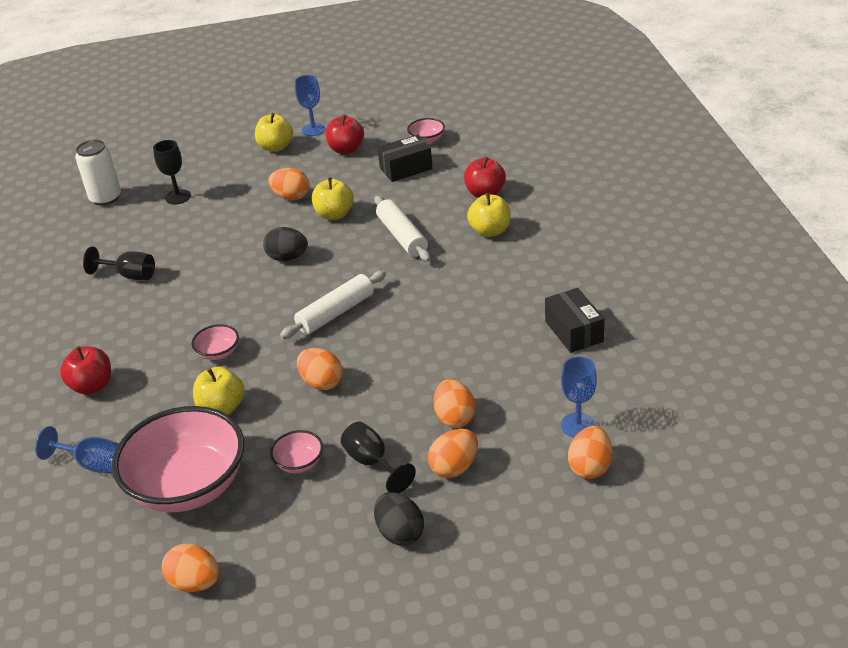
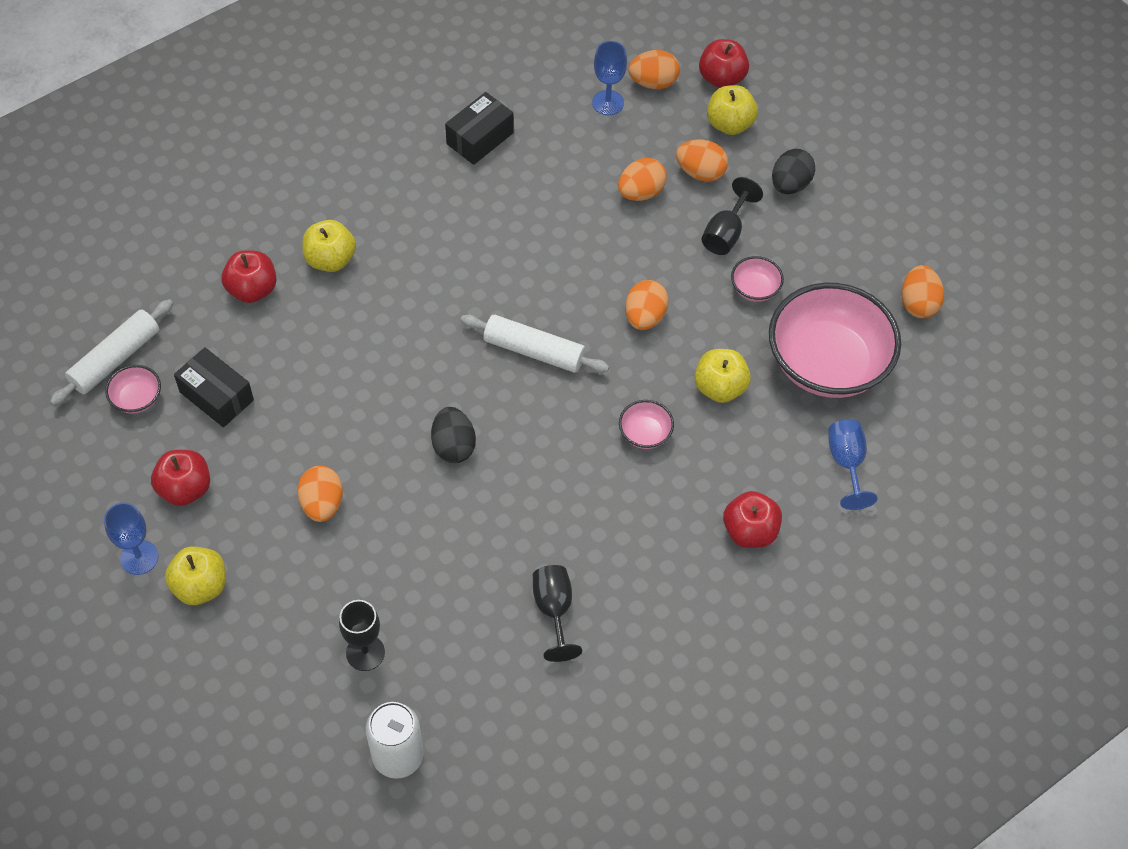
camera: 120 degrees left, 20 degrees up
(334, 214) = (347, 434): yellow apple -> yellow apple (729, 124)
(402, 236) = (370, 342): white rolling pin -> white rolling pin (115, 359)
(572, 525) = (721, 78): none -> red apple

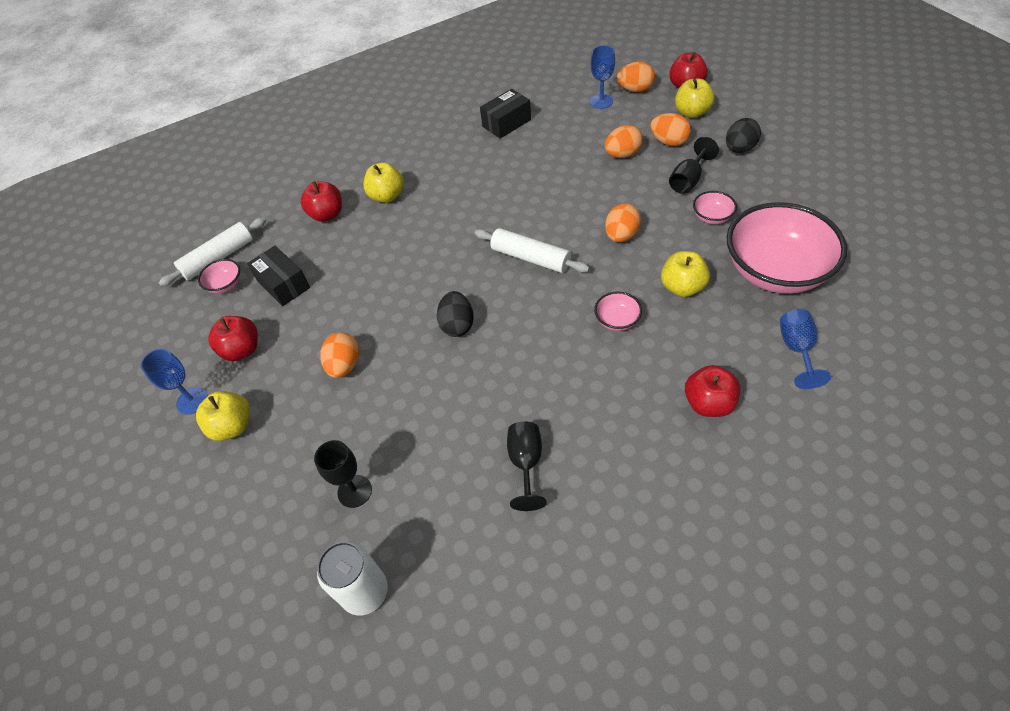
camera: 15 degrees right, 5 degrees down
(918, 304) = (852, 229): orange egg -> none

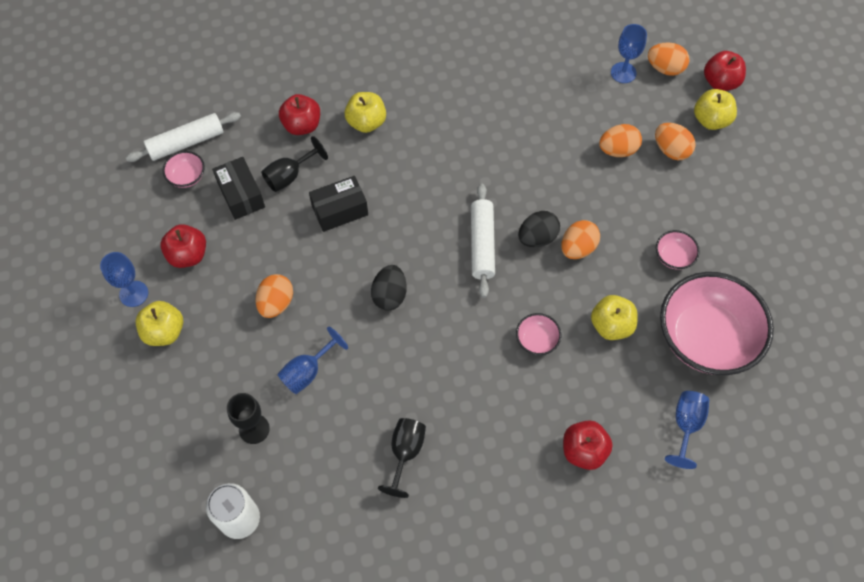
camera: 10 degrees right, 10 degrees up
(396, 417) = (307, 371): none -> blue goblet
(506, 123) = (515, 68): black box -> black box (340, 210)
(530, 258) = (482, 244): white rolling pin -> white rolling pin turned 45 degrees clockwise
(688, 180) = (670, 204): black goblet -> black goblet (289, 176)
(739, 149) = (738, 183): black egg -> black egg (537, 238)

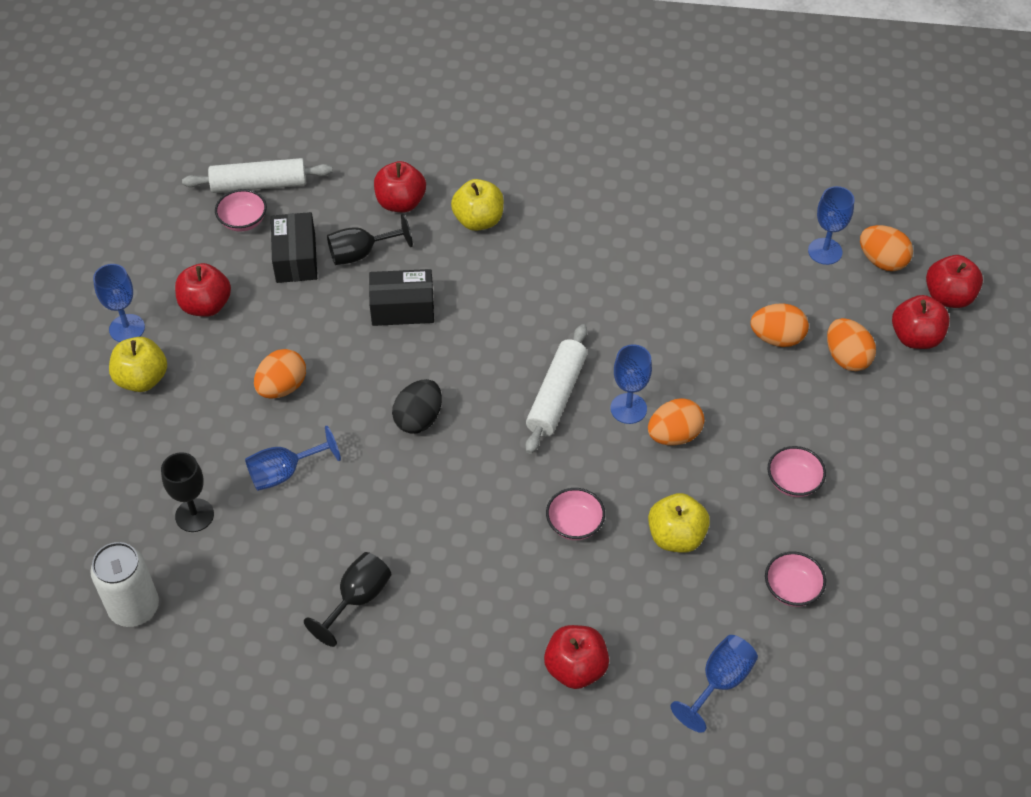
camera: 20 degrees right, 10 degrees down
(537, 238) = (628, 408): black egg -> blue goblet
(705, 338) = (792, 589): pink bowl -> pink bowl, size x0.41
(711, 120) = (915, 337): yellow apple -> red apple

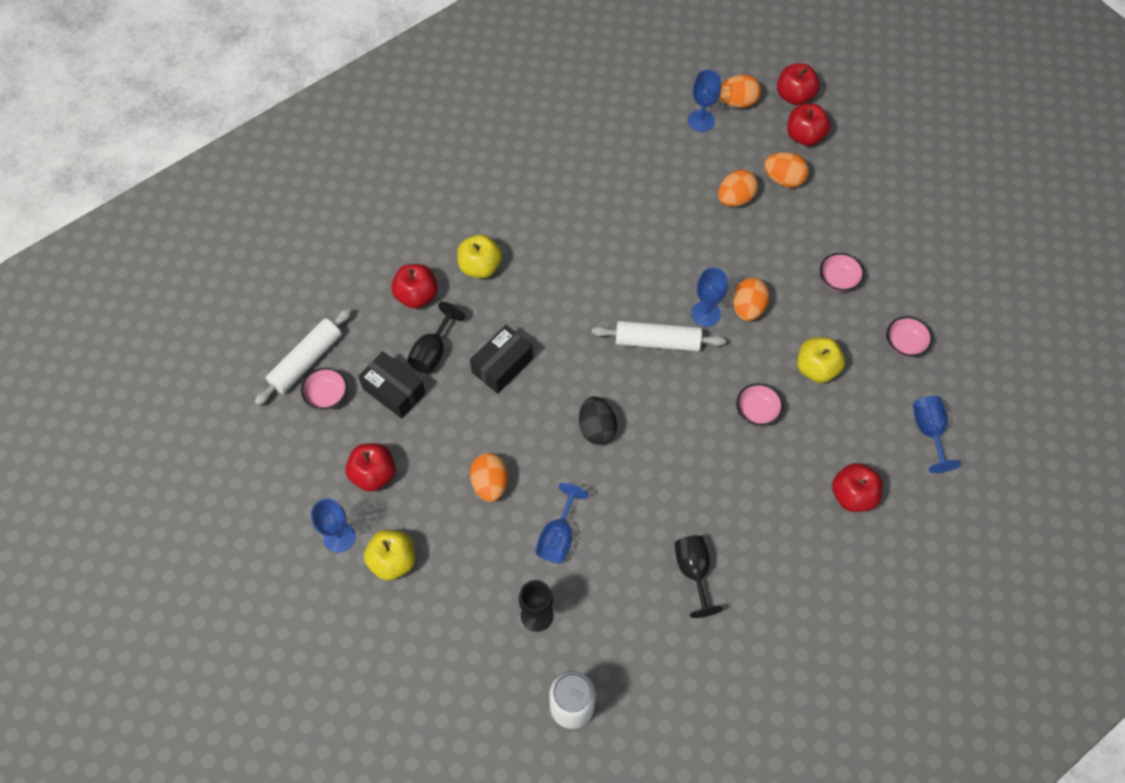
camera: 45 degrees left, 10 degrees up
(556, 395) = (657, 341): white rolling pin -> white rolling pin turned 60 degrees counterclockwise

